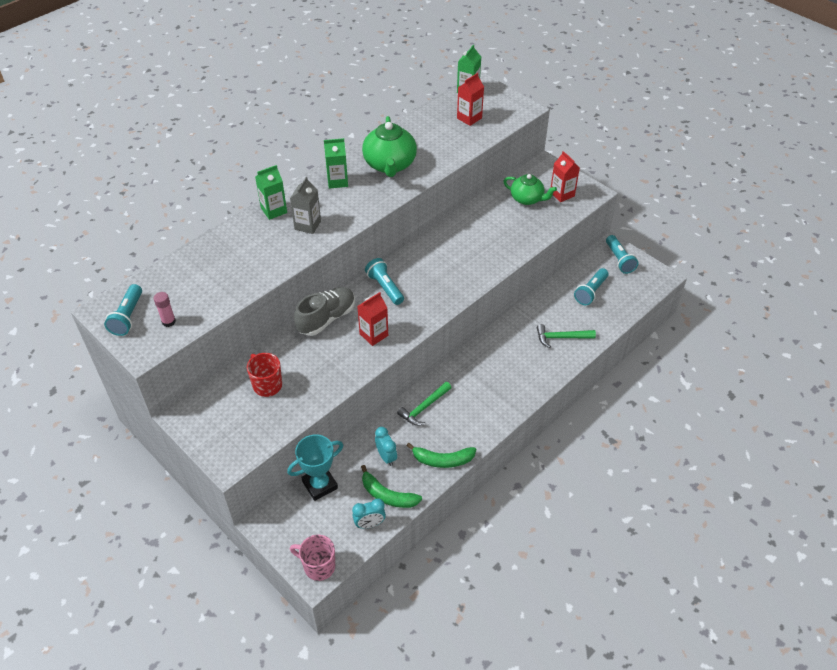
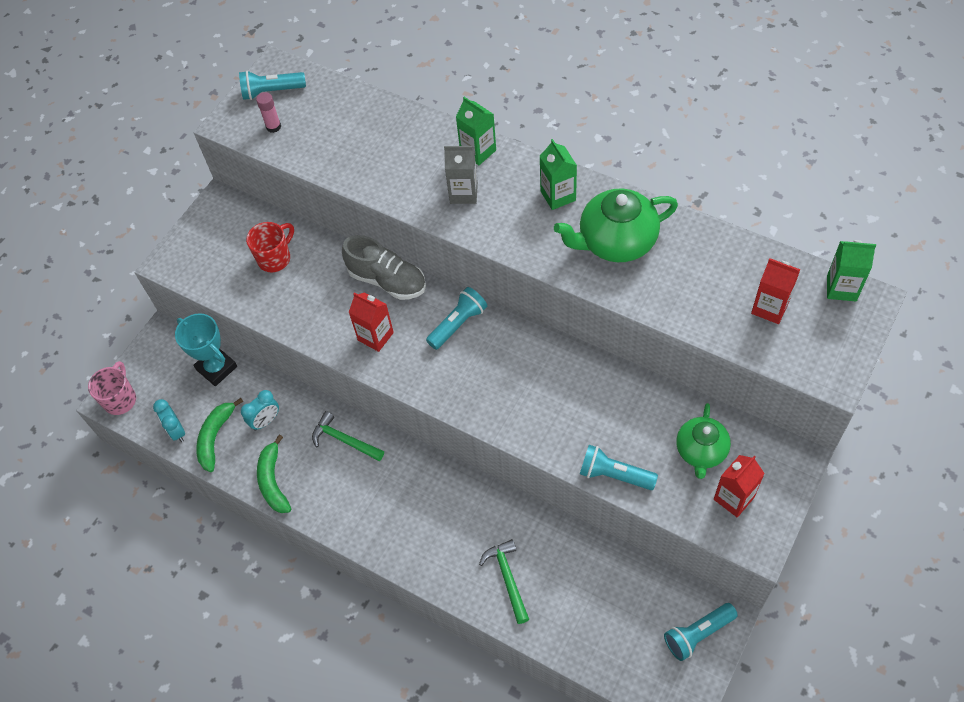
camera: 80 degrees right, 10 degrees up
(590, 292) = (611, 602): turquoise flashlight -> turquoise flashlight (614, 475)

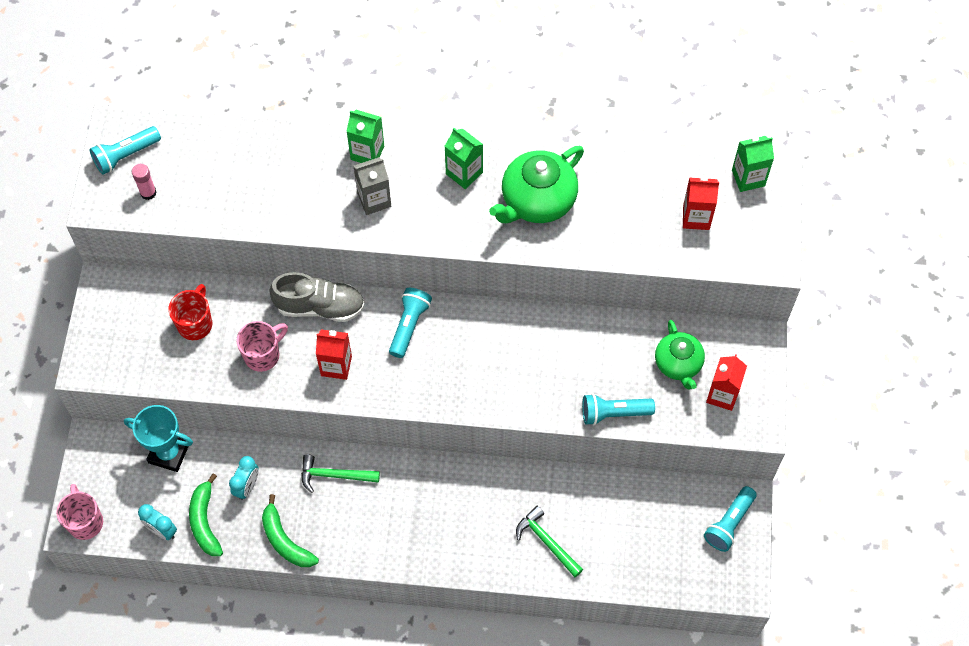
camera: 30 degrees left, 5 degrees up
(317, 304) = (263, 355): none -> pink mug

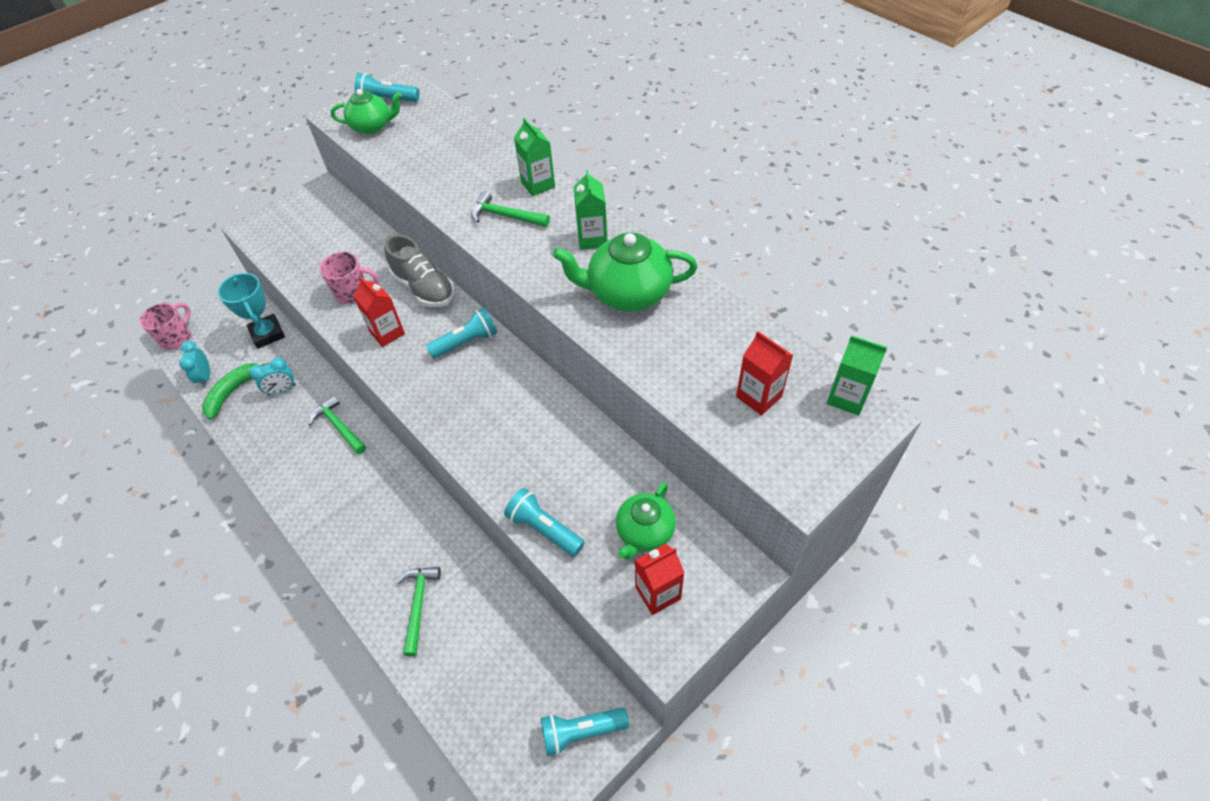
camera: 45 degrees right, 10 degrees down
(148, 193) = (372, 126): pink glue stick -> green teapot
(195, 323) = (339, 245): red mug -> none
(285, 540) = (259, 444): green banana -> none
(374, 200) = (505, 216): grey carton -> green hammer

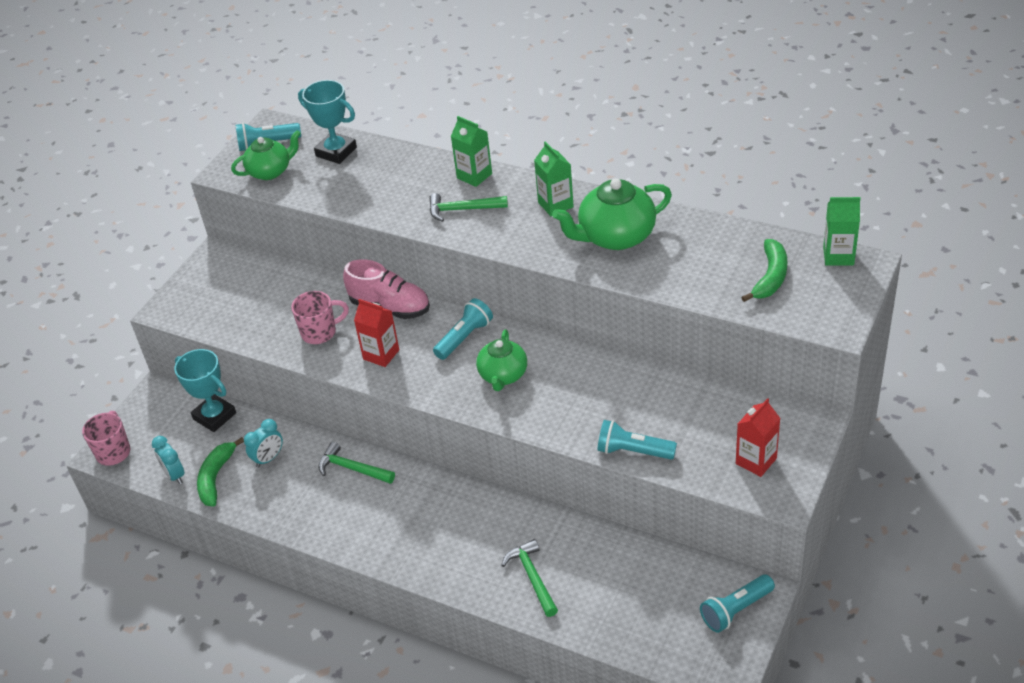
camera: 20 degrees left, 10 degrees down
(424, 288) = (390, 307): grey shoe -> pink shoe
(437, 124) = (336, 152): none -> turquoise trophy
(644, 532) = (719, 424): green teapot -> green teapot (503, 375)
(759, 396) = (770, 277): red carton -> green banana

